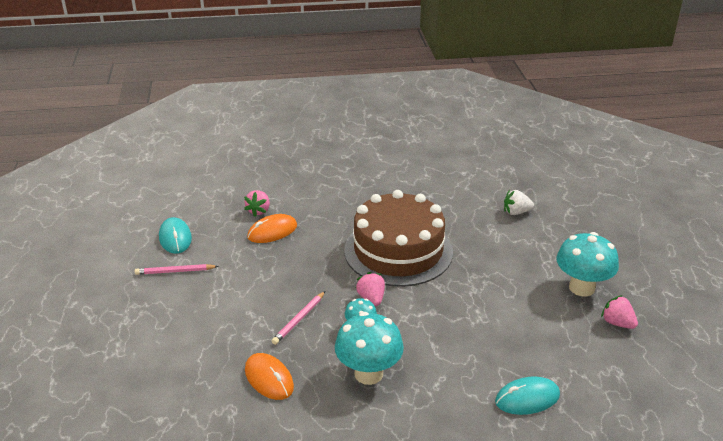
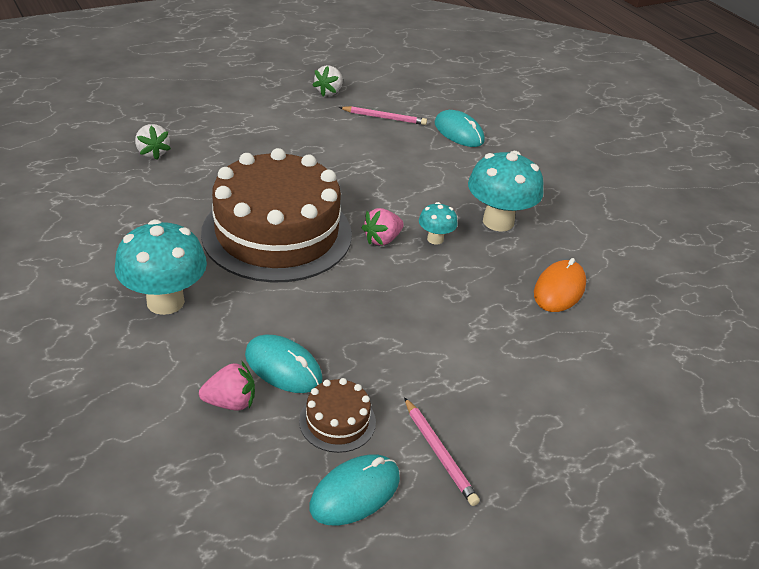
camera: 115 degrees left, 5 degrees up
(222, 242) = (337, 421): none -> brown cake
(272, 231) = (283, 367): orange mouse -> turquoise mouse
(299, 319) = (454, 289): pink pencil -> pink pencil (384, 118)
(581, 288) = (285, 109): turquoise mushroom -> turquoise mushroom (165, 302)
(617, 323) = (329, 92): pink strawberry -> white strawberry

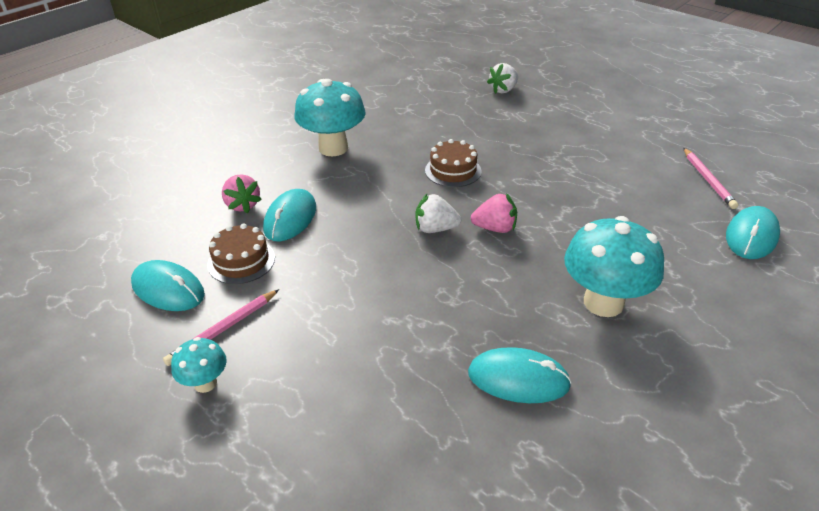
camera: 75 degrees right, 0 degrees up
(277, 233) = (453, 171): brown cake -> brown cake, size x0.41
(329, 92) = (708, 137): white strawberry -> white strawberry (435, 229)
(382, 239) = (495, 228): pink strawberry -> pink strawberry turned 150 degrees clockwise
(435, 239) = (526, 262): turquoise mushroom -> turquoise mushroom (205, 383)
(559, 289) = (518, 379): orange mouse -> turquoise mouse

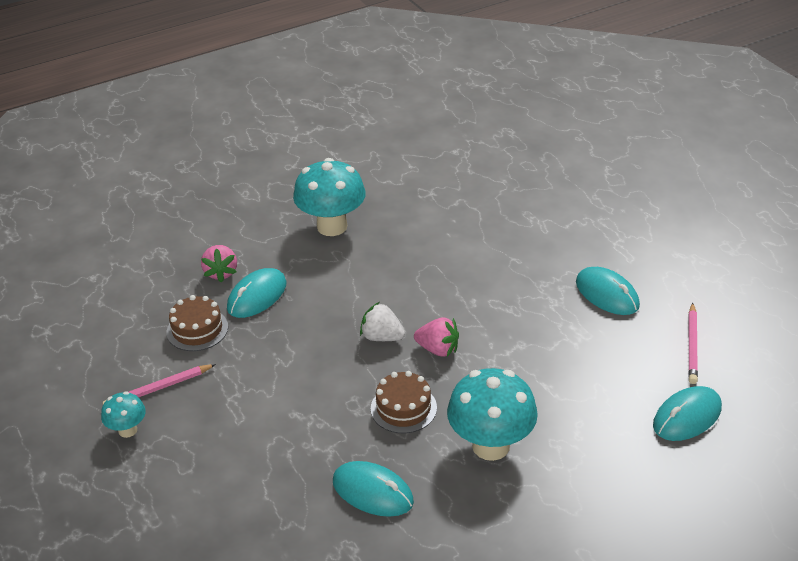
camera: 20 degrees right, 0 degrees up
(168, 289) = (128, 342): turquoise mouse -> turquoise mouse (607, 294)
(453, 171) = (434, 277): brown cake -> brown cake (403, 408)
(503, 90) = (547, 188): white strawberry -> none

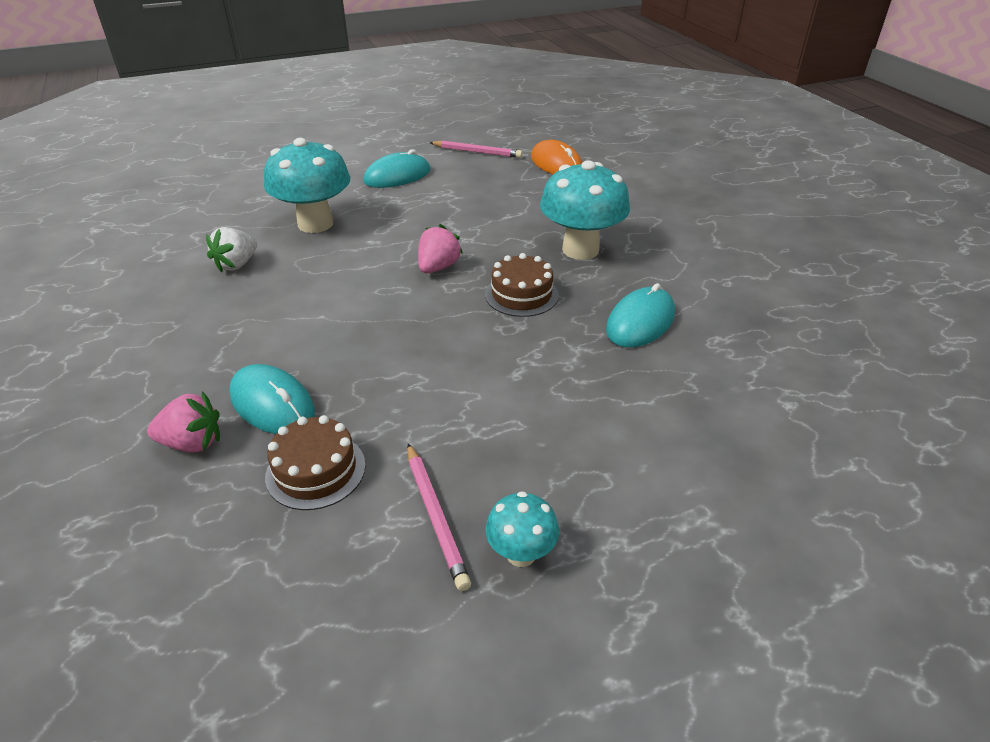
camera: 85 degrees left, 0 degrees up
(332, 226) = (165, 329): turquoise mushroom -> turquoise mushroom (315, 224)
(382, 337) = (404, 302): white strawberry -> white strawberry (237, 264)
(687, 417) = (556, 164): turquoise mouse -> orange mouse

